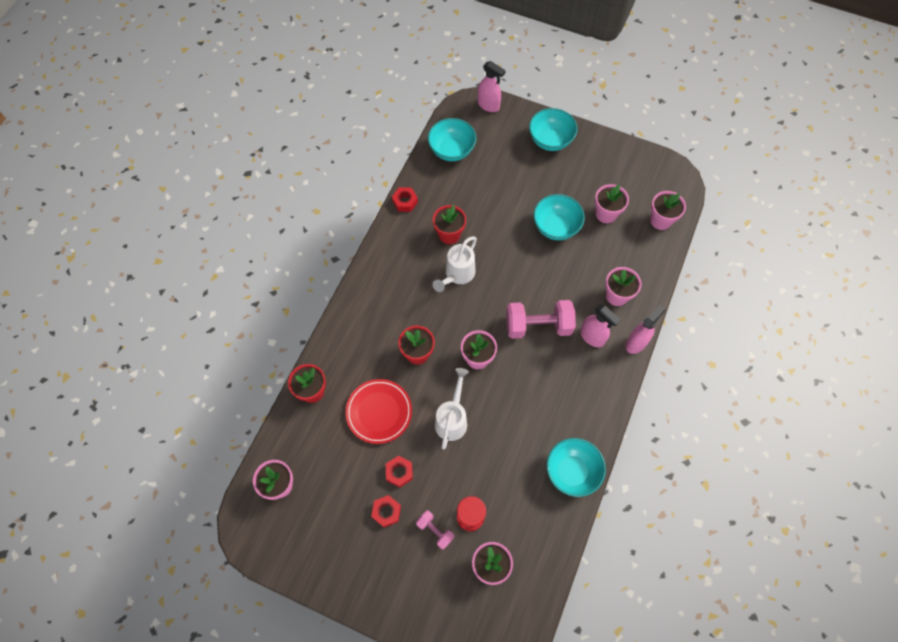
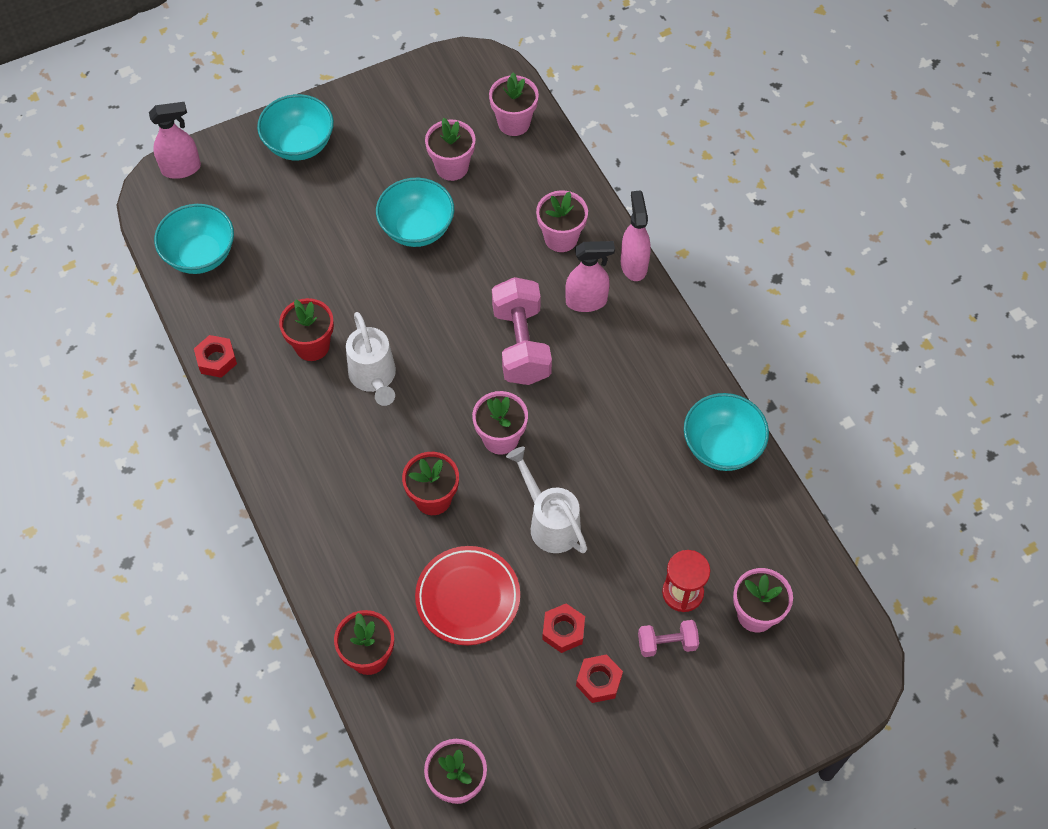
camera: 50 degrees left, 5 degrees down
(538, 326) = (521, 344): pink dumbbell -> pink dumbbell turned 45 degrees counterclockwise

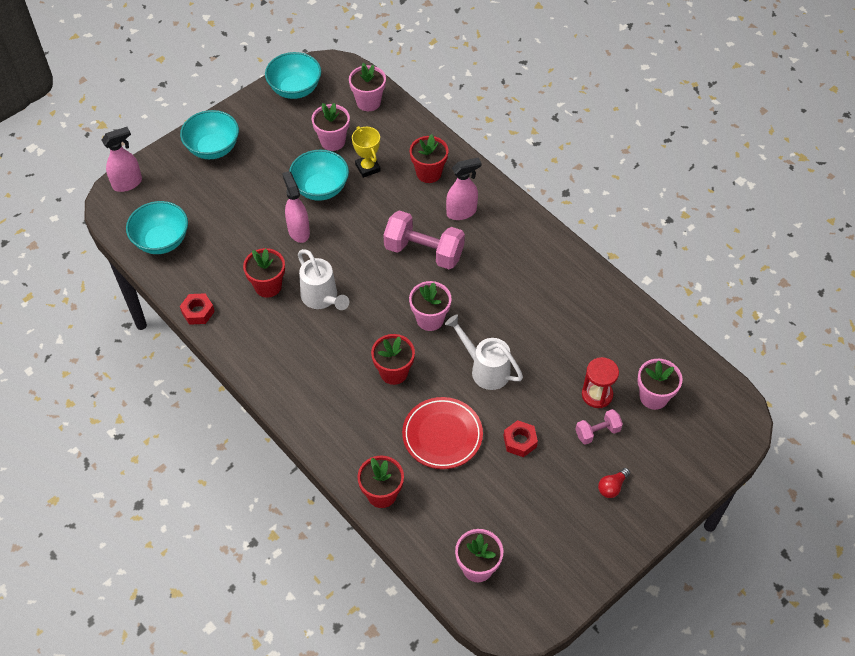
camera: 15 degrees left, 5 degrees down
(485, 213) = (367, 168): none -> yellow trophy
(521, 344) = (424, 251): pink dumbbell -> pink dumbbell turned 45 degrees counterclockwise
(561, 238) = (428, 173): pink flower pot -> red flower pot
(599, 681) = (557, 470): red nut -> none
(633, 265) = (487, 180): pink spray bottle -> pink spray bottle (298, 231)
(662, 722) = (612, 487): none -> red light bulb
(722, 446) = (591, 289): turquoise bowl -> turquoise bowl (295, 89)

